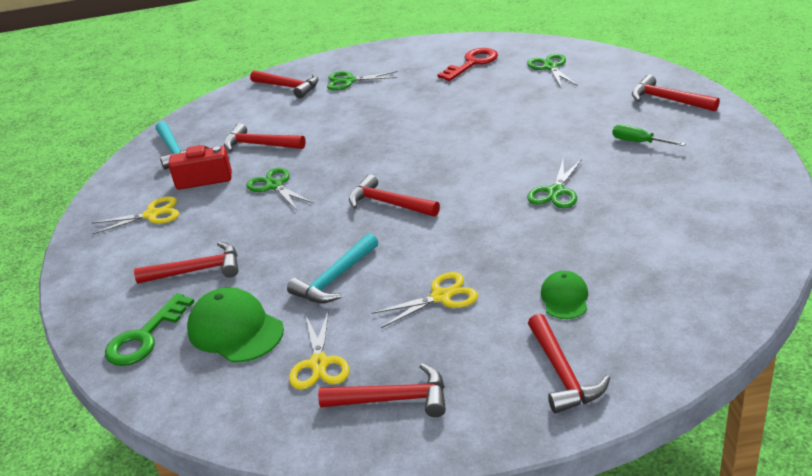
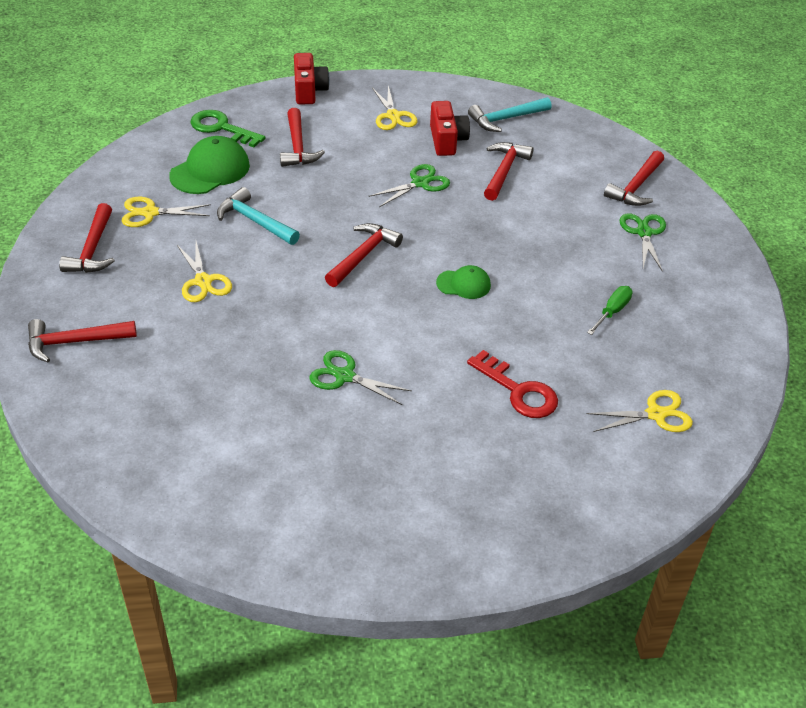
camera: 85 degrees right, 10 degrees up
(81, 279) = (309, 91): none -> red camera
(472, 63) = (678, 340): red key -> red key (518, 391)
(550, 67) = (656, 414): green scissors -> yellow scissors
(565, 298) = (168, 357): green cap -> green cap (463, 284)
(639, 142) = (430, 465): green screwdriver -> green screwdriver (612, 312)
(668, 100) = (535, 517): red hammer -> none

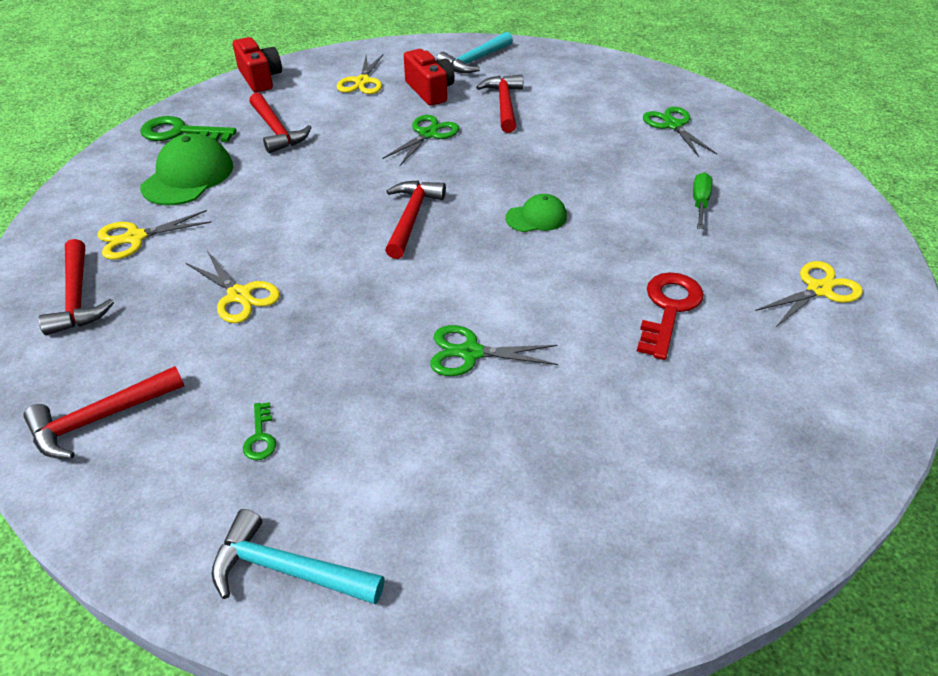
camera: 20 degrees left, 0 degrees up
(170, 387) = (260, 437): none -> green key
(254, 221) = (268, 214): turquoise hammer -> turquoise hammer (287, 570)
(393, 116) = (362, 82): yellow scissors -> yellow scissors turned 45 degrees clockwise
(518, 391) = (669, 309): red key -> red key turned 90 degrees counterclockwise
(636, 187) = (635, 89): red hammer -> none

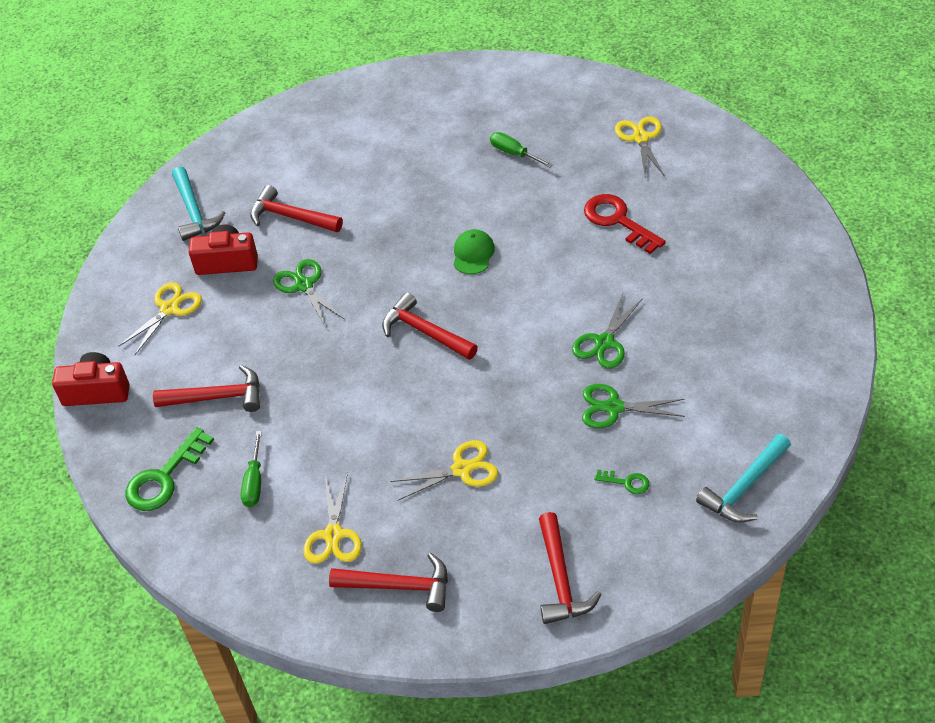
camera: 60 degrees left, 5 degrees up
(188, 176) = (254, 481): green cap -> green screwdriver
(362, 82) = (169, 308): yellow scissors -> yellow scissors turned 90 degrees counterclockwise
(672, 125) = (402, 123): green scissors -> green scissors (613, 408)

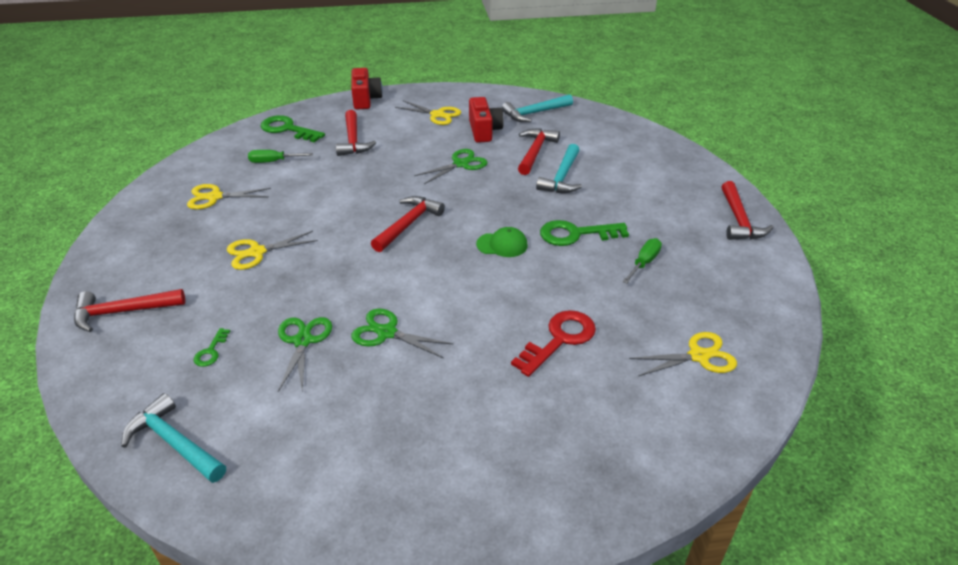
camera: 80 degrees right, 10 degrees down
(352, 198) = (562, 177): none -> turquoise hammer
(399, 586) = (156, 229): red hammer -> red hammer (739, 220)
(462, 196) = (576, 234): none -> green key
(462, 469) = (256, 252): yellow scissors -> yellow scissors turned 90 degrees clockwise

